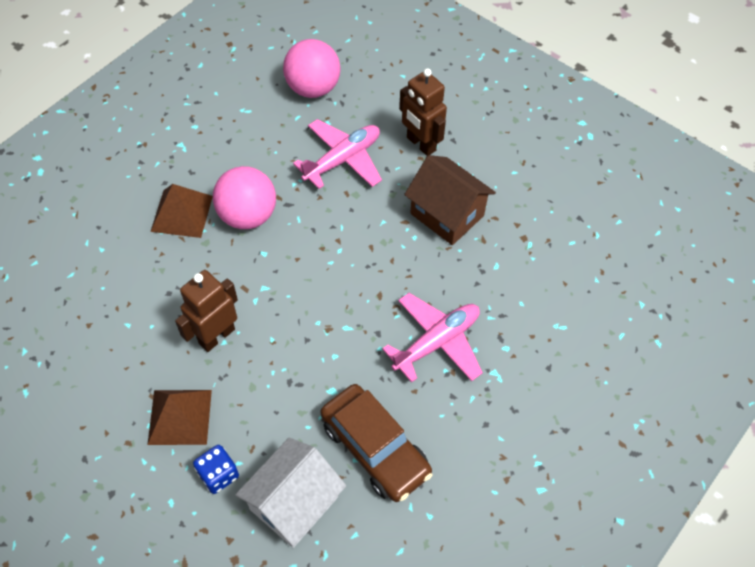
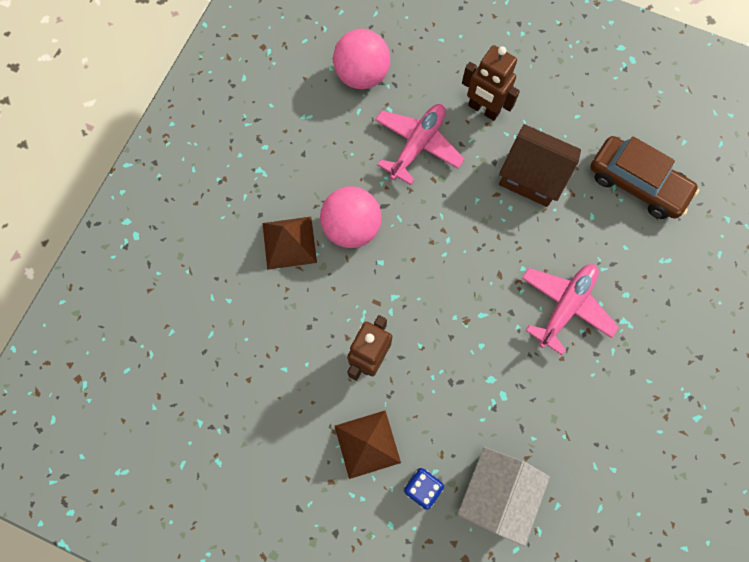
camera: 15 degrees left, 15 degrees up
(375, 448) = (547, 422): brown car -> brown car (637, 183)

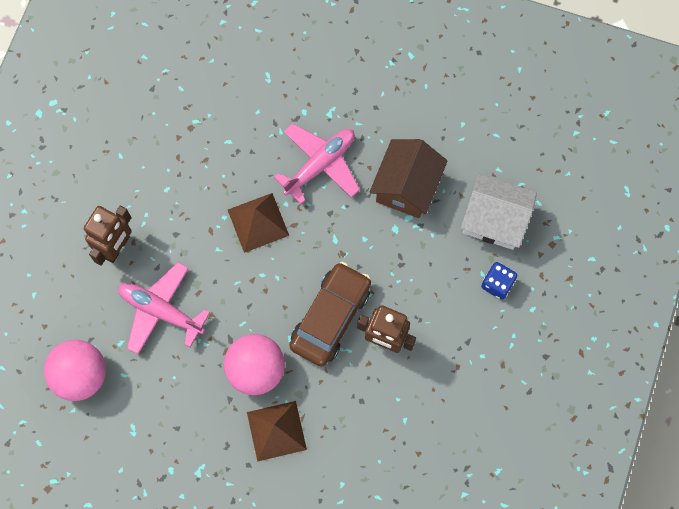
camera: 95 degrees left, 0 degrees up
(367, 444) = (465, 335): brown pyramid -> brown pyramid (258, 222)
(531, 177) = (190, 198): brown house -> brown house (406, 187)
(565, 306) = (320, 165): pink plane -> pink plane turned 105 degrees clockwise
(637, 183) = (191, 100): brown car -> brown car (330, 317)

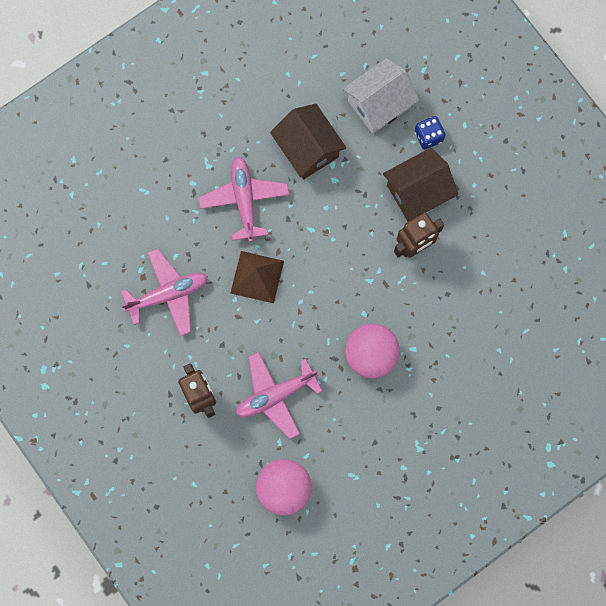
camera: 55 degrees left, 5 degrees up
(189, 158) = (168, 294): none -> pink plane
(276, 430) = (427, 370): brown pyramid -> none
(330, 317) = (369, 273): brown car -> none
(438, 309) = (418, 192): none -> brown house

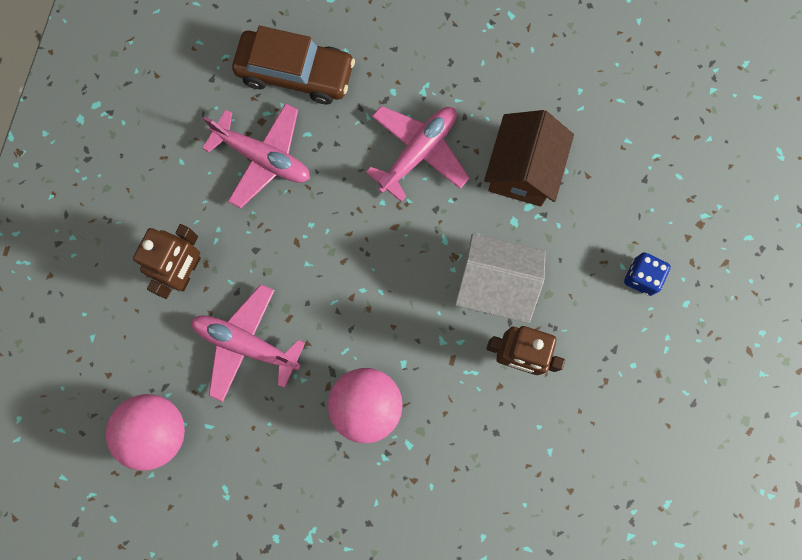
camera: 50 degrees right, 0 degrees up
(129, 231) = (295, 73): none -> brown car
(257, 277) = (352, 227): brown pyramid -> none
(379, 104) = (630, 201): white house -> white house (495, 285)
(418, 192) = (575, 314): brown house -> none

